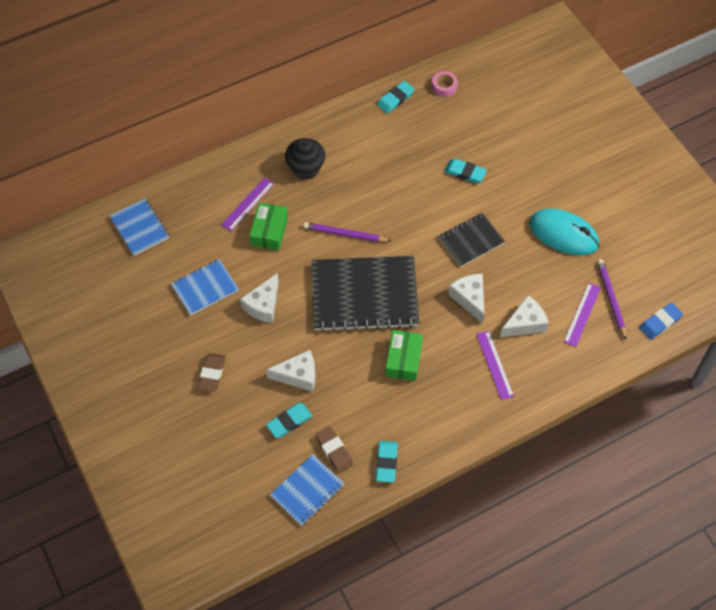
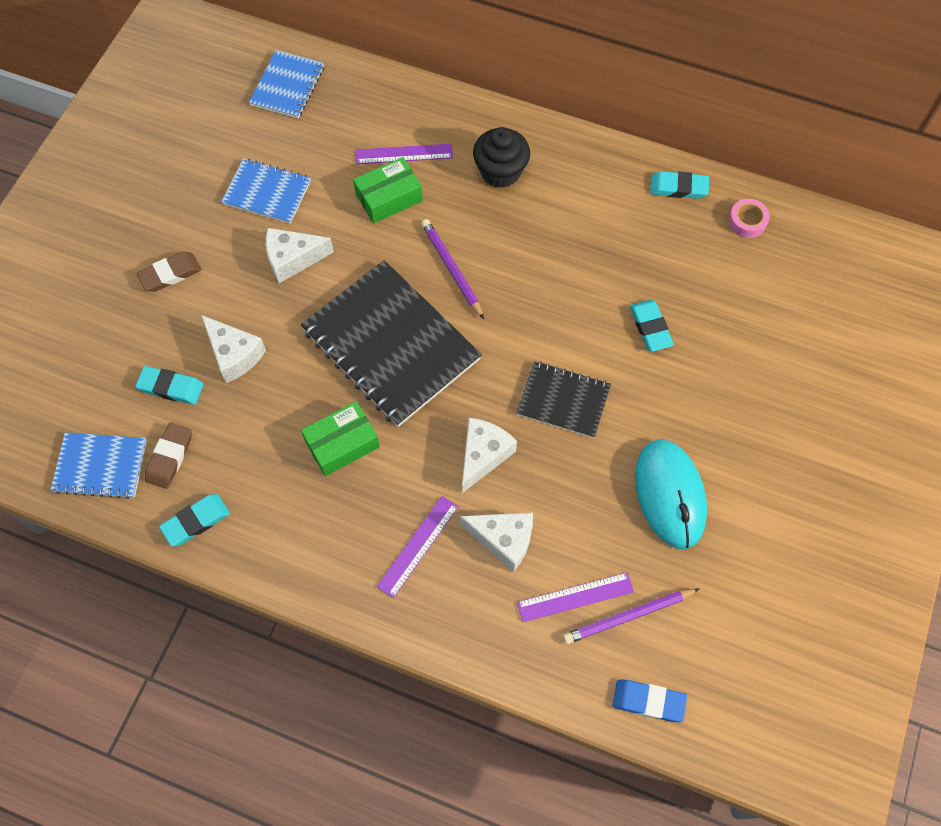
camera: 50 degrees right, 5 degrees up
(611, 299) = (628, 616): purple pencil -> purple pencil turned 150 degrees counterclockwise

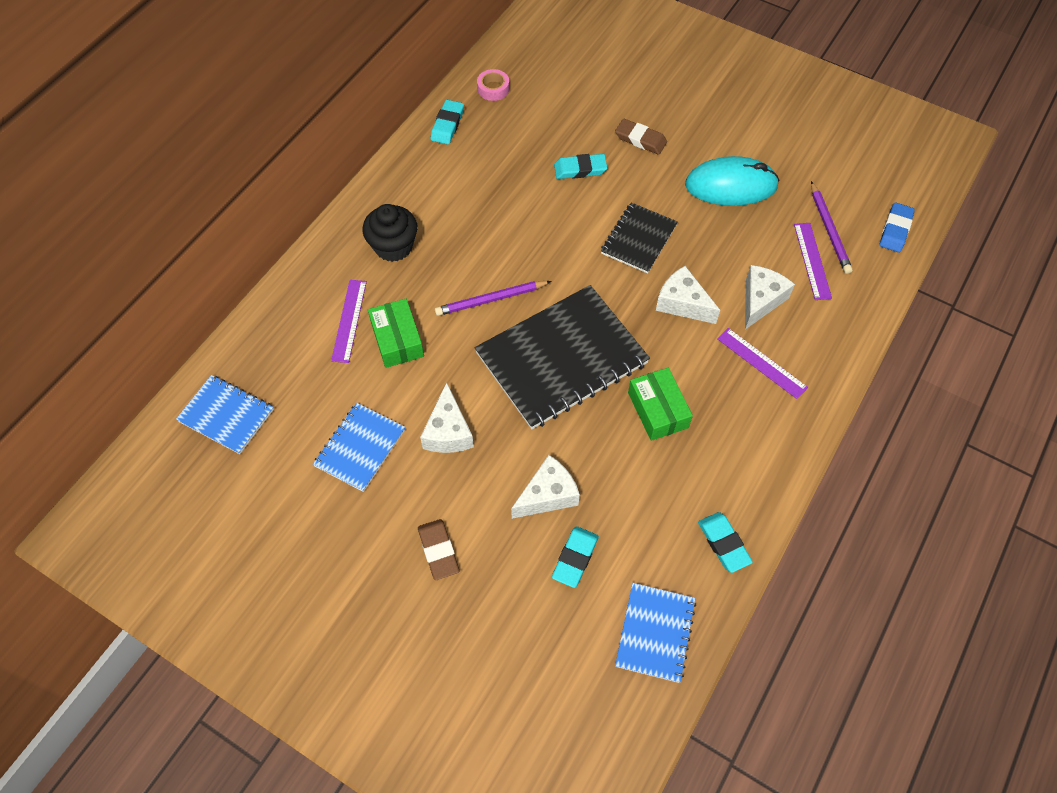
camera: 80 degrees left, 5 degrees down
(169, 457) = (653, 564): brown eraser -> brown eraser (640, 139)

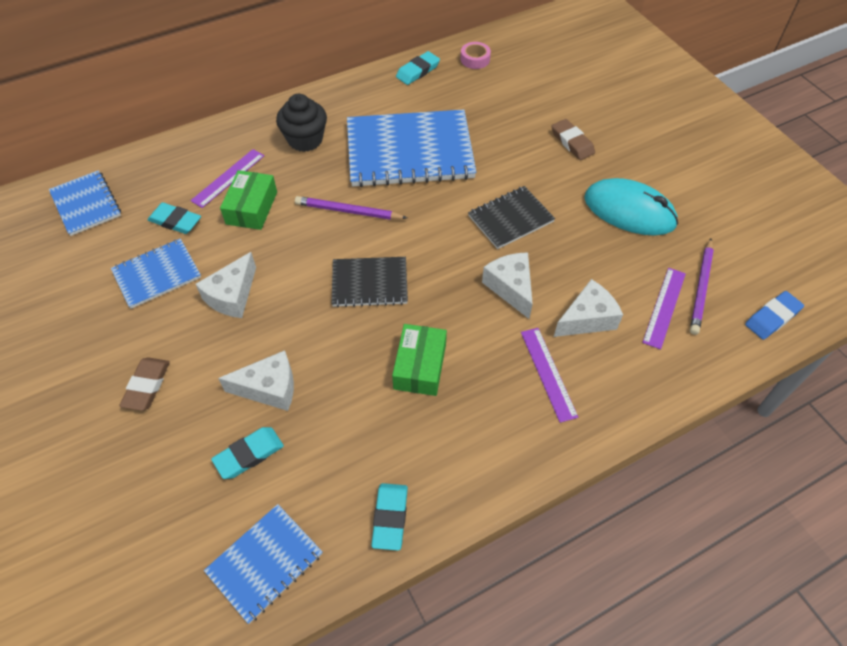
camera: 30 degrees right, 5 degrees down
(502, 213) = (409, 151): none -> blue notebook
(561, 358) = (369, 283): black notebook -> black notebook, size x0.53
(580, 169) = (501, 144): turquoise eraser -> turquoise eraser (175, 221)

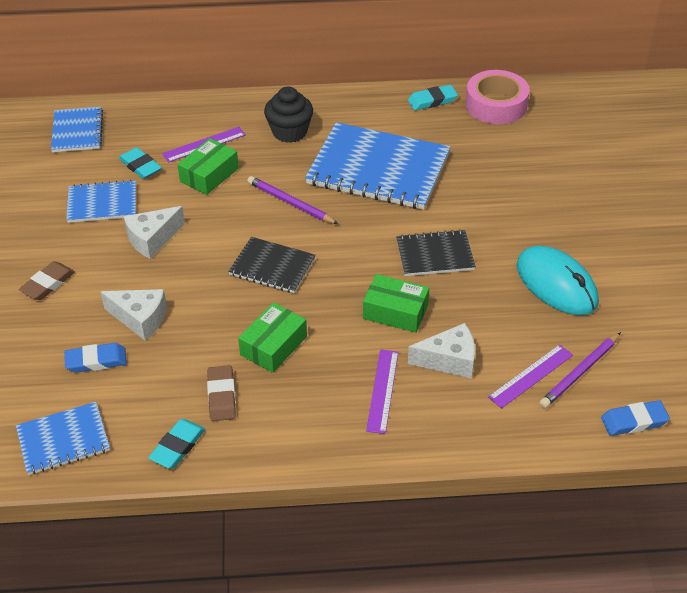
camera: 25 degrees right, 10 degrees down
(249, 454) = (96, 361): turquoise eraser -> blue eraser
(475, 59) = (496, 105): pink tape -> pink tape, size x1.96
(510, 288) = (395, 311): white cheese -> green box
(572, 142) = (542, 207): brown eraser -> brown eraser (221, 396)

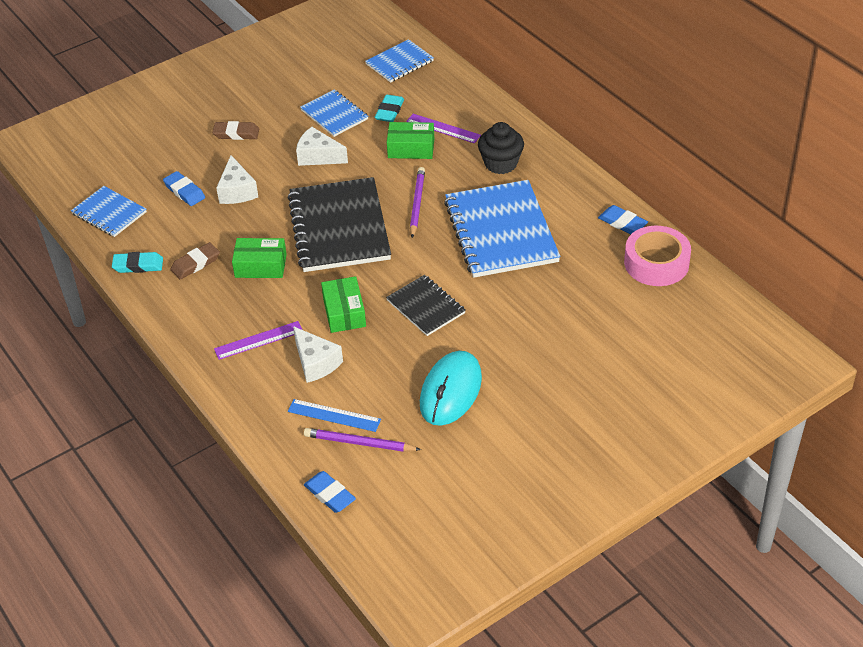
camera: 60 degrees right, 0 degrees up
(272, 267) = (339, 227): black notebook -> black notebook, size x1.87
(432, 100) = (622, 223): turquoise eraser -> blue eraser
(531, 376) = (334, 415): purple ruler -> blue ruler

